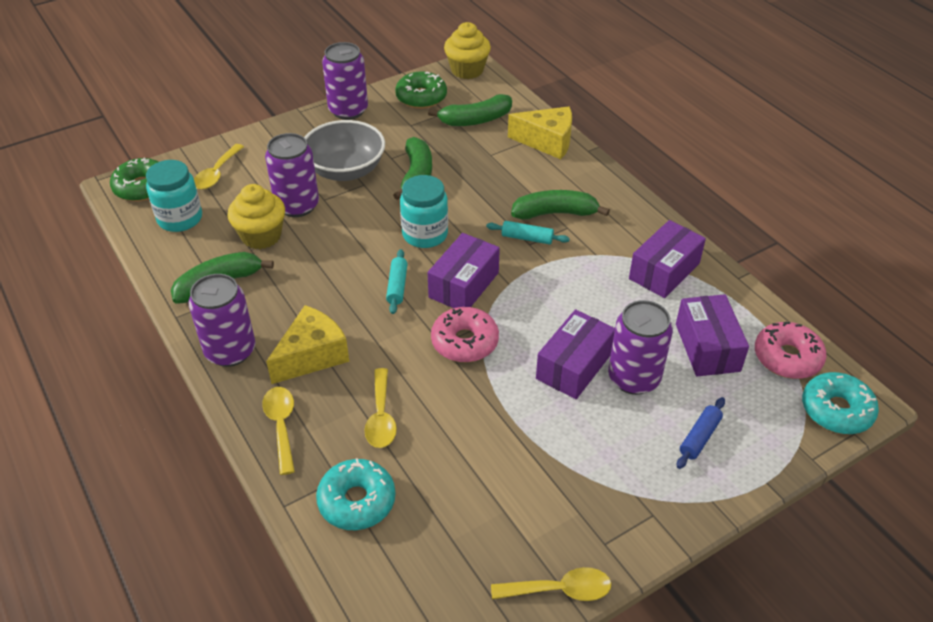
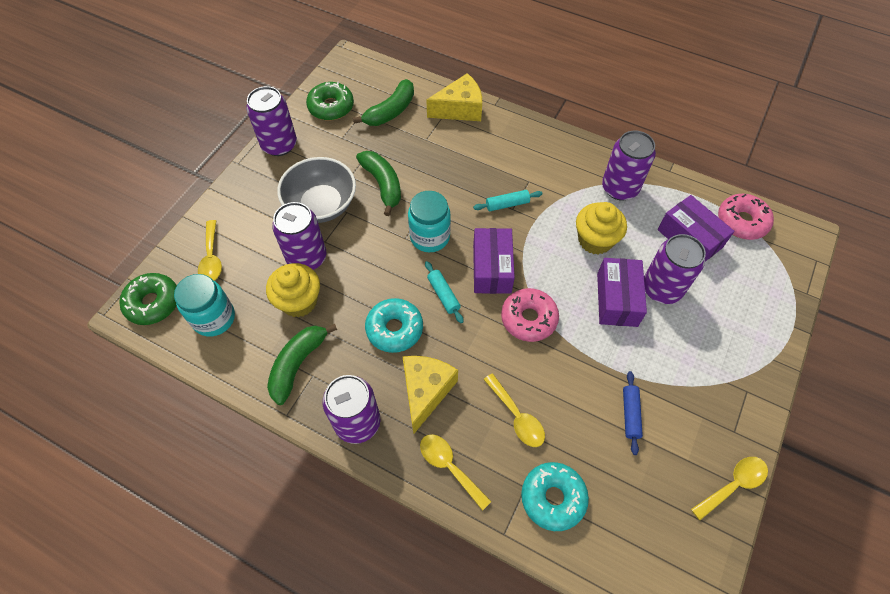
camera: 30 degrees left, 15 degrees up
(467, 70) = (349, 65): yellow cupcake -> yellow cupcake (595, 240)
(555, 213) = (511, 172): green banana -> none
(664, 271) = (619, 188): purple box -> purple can
(699, 437) = (733, 314): blue rolling pin -> blue rolling pin (630, 414)
(836, 410) = (796, 248): turquoise donut -> turquoise donut (394, 329)

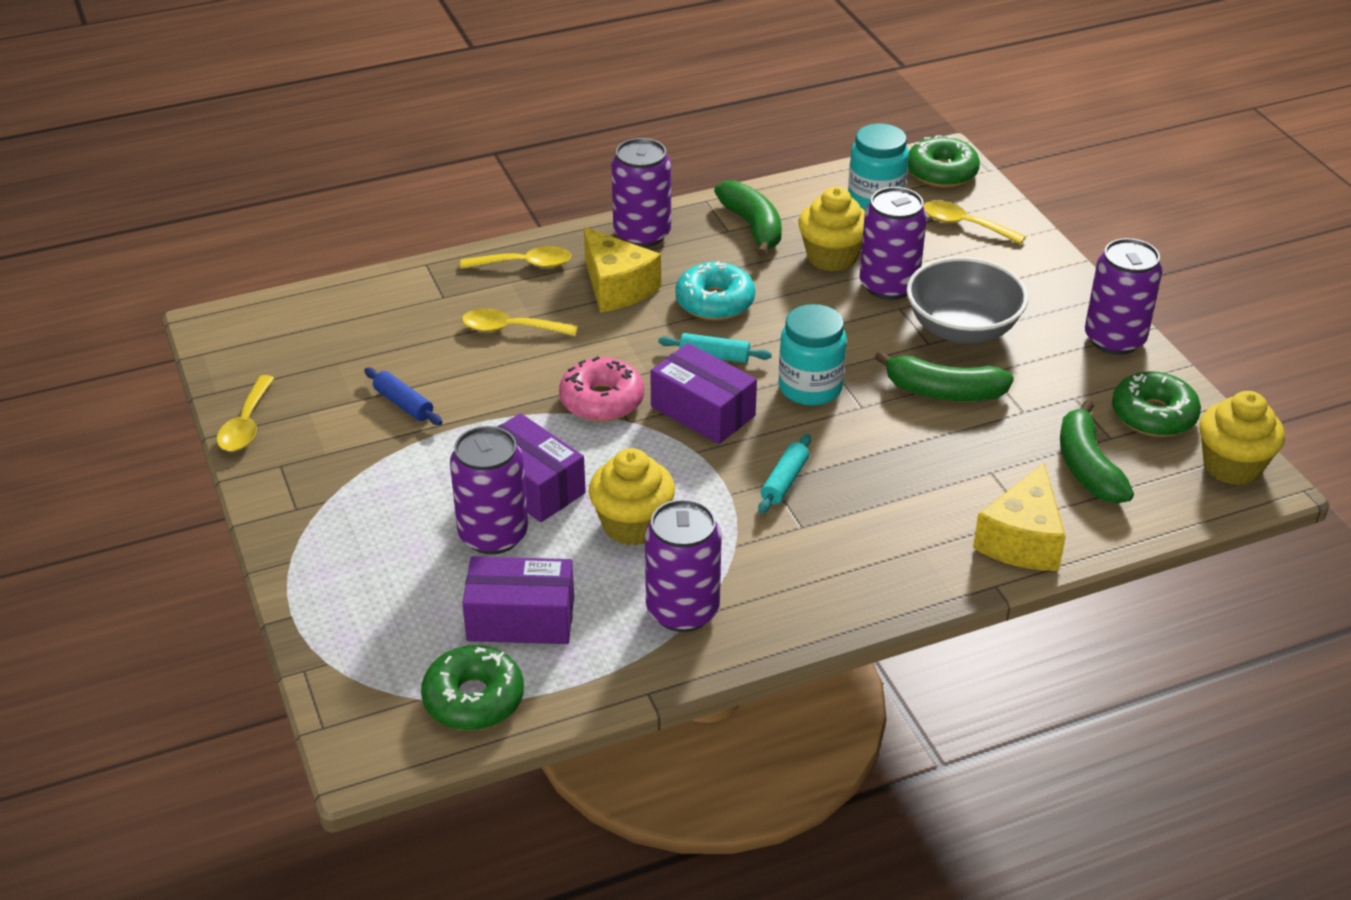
camera: 130 degrees right, 20 degrees down
(345, 70) = (1232, 466): none -> yellow cupcake
(553, 498) = (410, 307): turquoise donut -> none
(742, 221) = (473, 699): pink donut -> green donut

